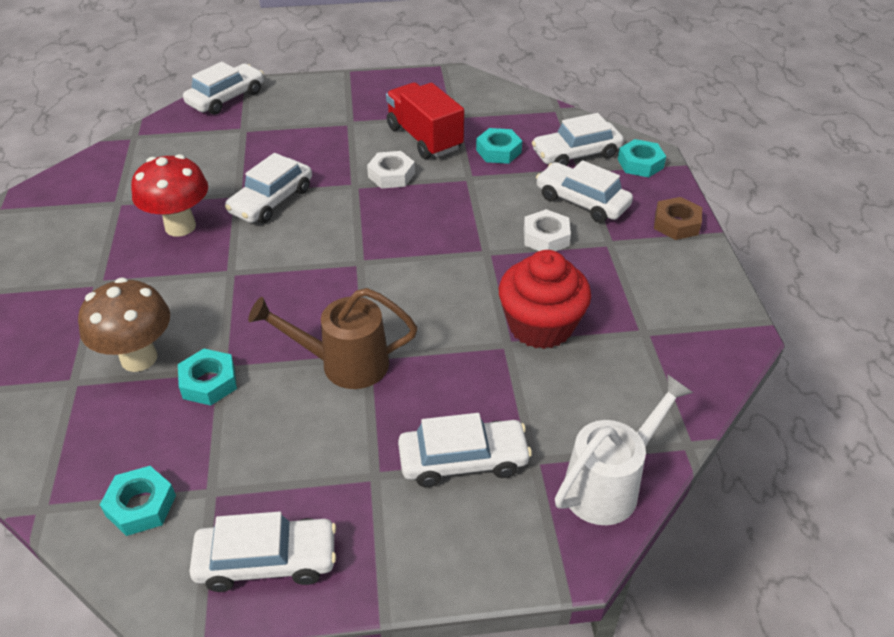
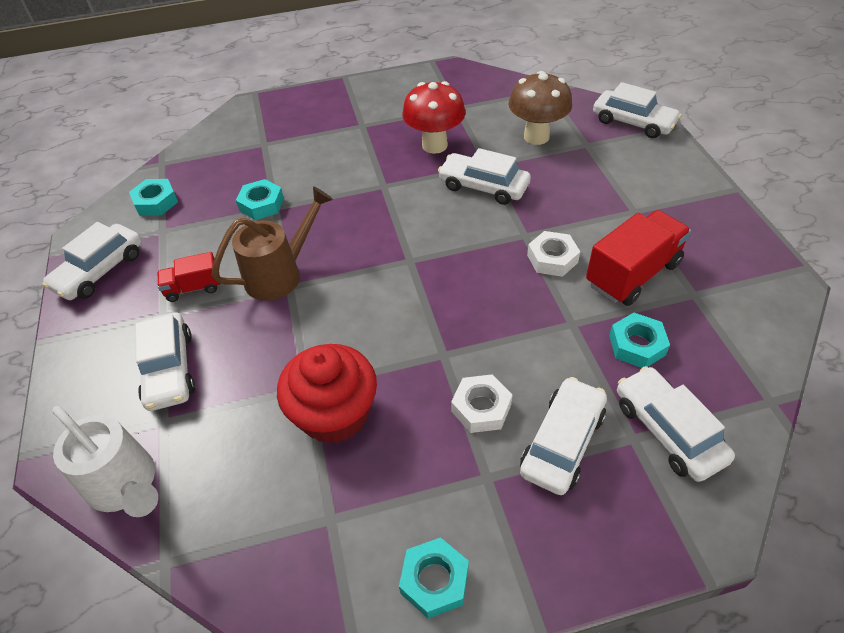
camera: 85 degrees right, 5 degrees up
(139, 358) = (286, 165): brown mushroom -> brown mushroom (536, 137)
(267, 561) = (100, 270): white car -> white car turned 45 degrees clockwise
(339, 446) = (193, 288): none -> red truck
(344, 364) = (280, 274): brown watering can -> brown watering can turned 60 degrees clockwise
(640, 163) = (678, 515): turquoise nut -> turquoise nut (434, 580)
(676, 224) = (547, 564): brown nut -> none

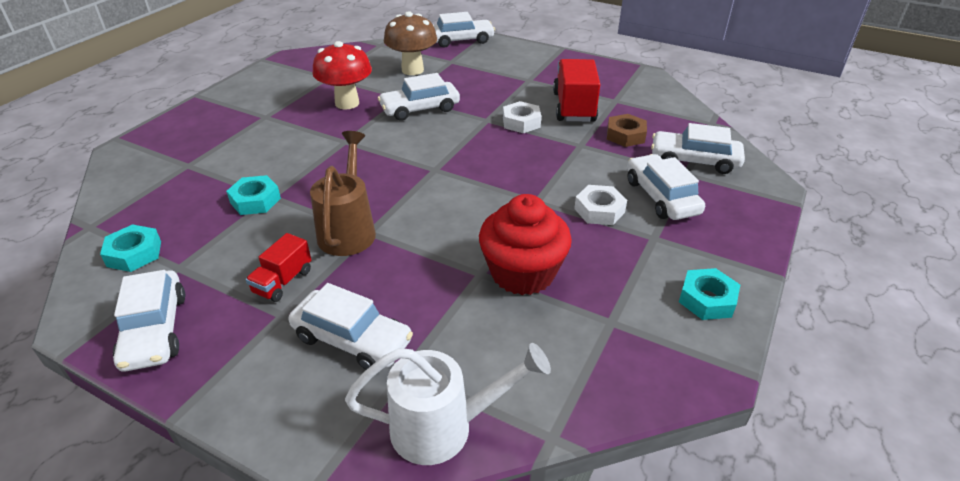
camera: 50 degrees left, 10 degrees down
(637, 345) = (625, 135): turquoise nut -> brown nut

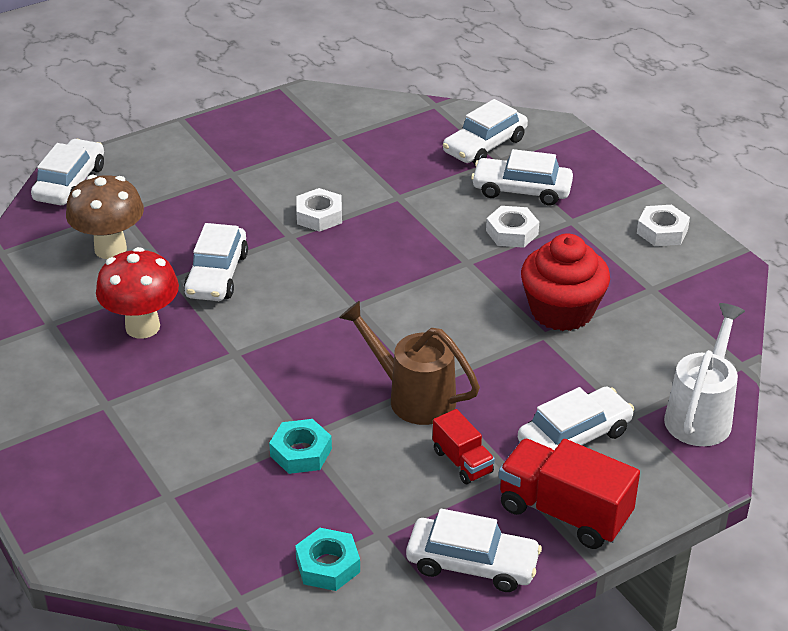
camera: 60 degrees left, 0 degrees up
(574, 107) = (323, 170): red truck -> red truck (564, 512)
(625, 135) = (408, 163): brown nut -> none
(707, 299) = (662, 231): turquoise nut -> white nut

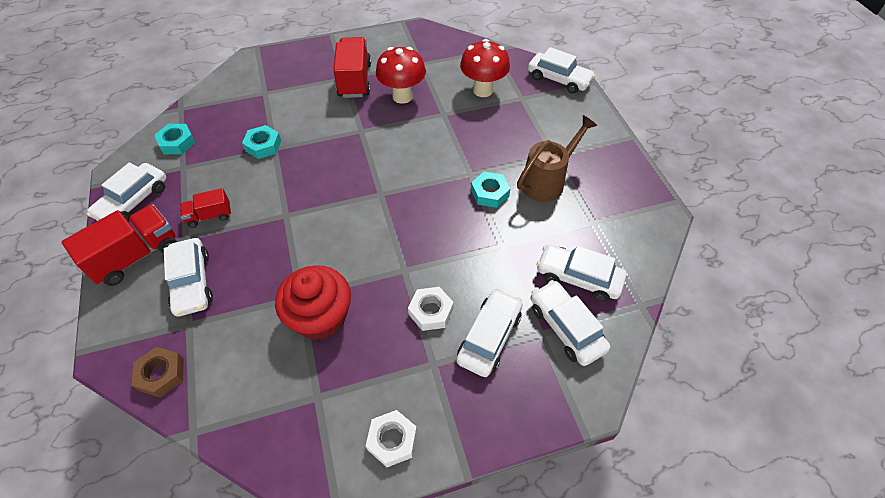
camera: 105 degrees right, 15 degrees up
(110, 249) = (483, 90): brown mushroom -> red mushroom
(111, 390) = (355, 80): none -> red truck
(217, 275) = (440, 132): white car -> white car (578, 277)
(319, 216) = (489, 193): white nut -> turquoise nut
(413, 397) = (278, 205): brown watering can -> brown watering can (547, 181)
(701, 414) = (161, 374): white watering can -> brown nut

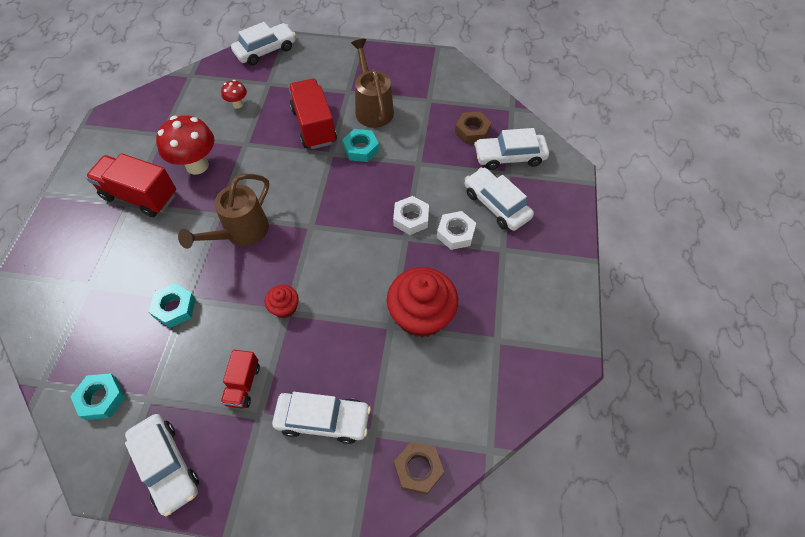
camera: 65 degrees left, 5 degrees up
(136, 256) = (254, 473): red truck -> red truck (314, 126)
(289, 211) = (284, 307): none -> red cupcake
(350, 152) = (241, 232): none -> brown watering can
(392, 440) = (554, 298): white nut -> white nut (411, 218)
(483, 90) = (238, 104): red mushroom -> red mushroom, size x0.50
(578, 277) = (472, 131): white car -> brown nut

